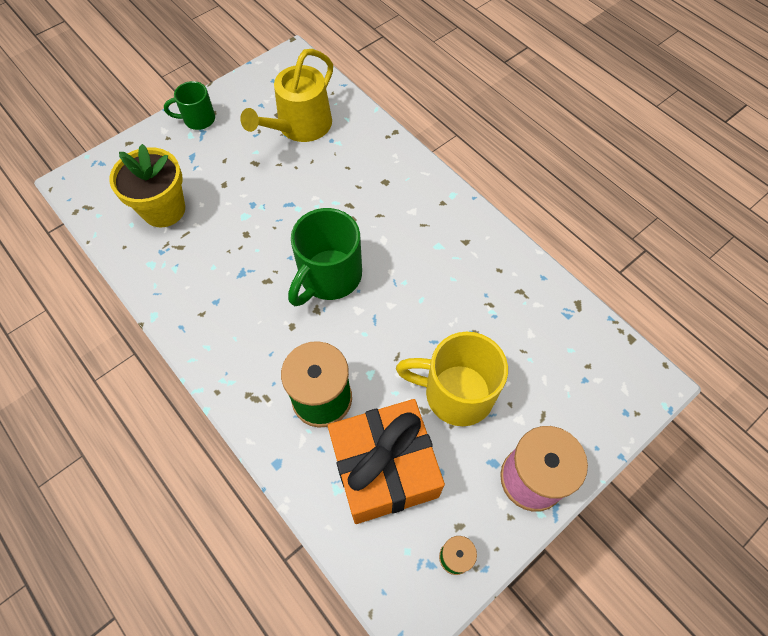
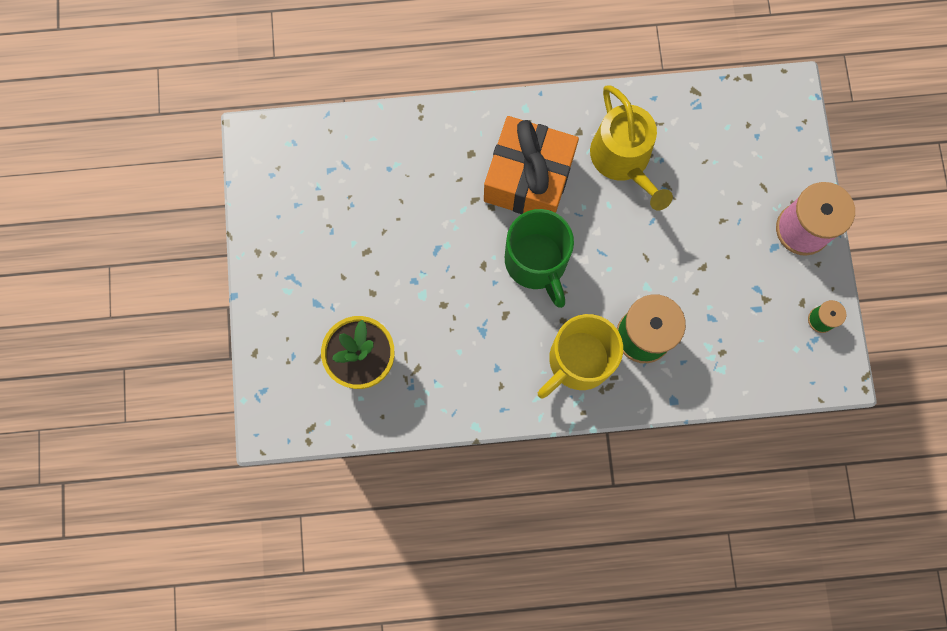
camera: 55 degrees left, 15 degrees up
(198, 119) = (272, 272): green mug -> none
(300, 126) = (351, 185): yellow watering can -> yellow watering can (623, 160)
(384, 469) = (729, 326): orange gift -> orange gift (528, 179)
(456, 393) = (705, 235): yellow mug -> yellow mug (578, 361)

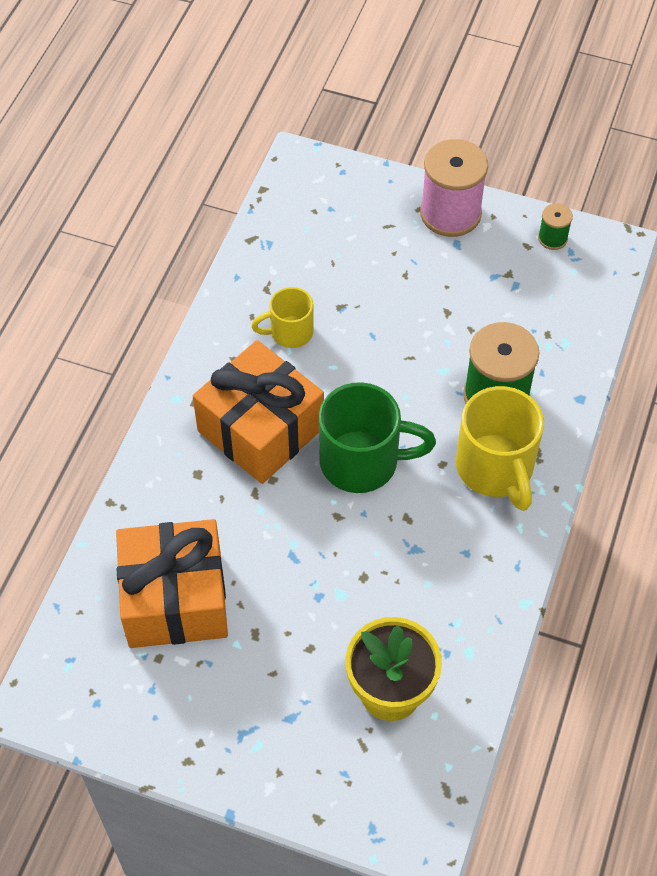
camera: 65 degrees left, 20 degrees down
(367, 187) = (175, 599): none -> orange gift
(623, 160) = (290, 332): yellow watering can -> yellow mug

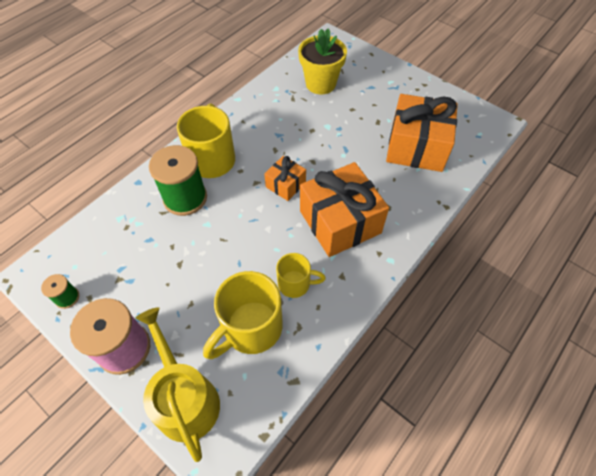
camera: 160 degrees left, 0 degrees up
(321, 271) = (251, 328): none -> yellow mug
(357, 193) = (185, 398): none -> yellow watering can
(362, 462) = (285, 185): green mug -> orange gift

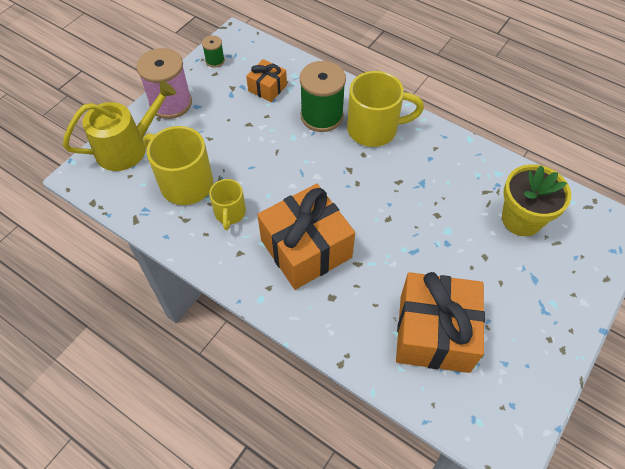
camera: 85 degrees right, 0 degrees up
(285, 185) = (350, 195): orange gift -> orange gift (267, 88)

